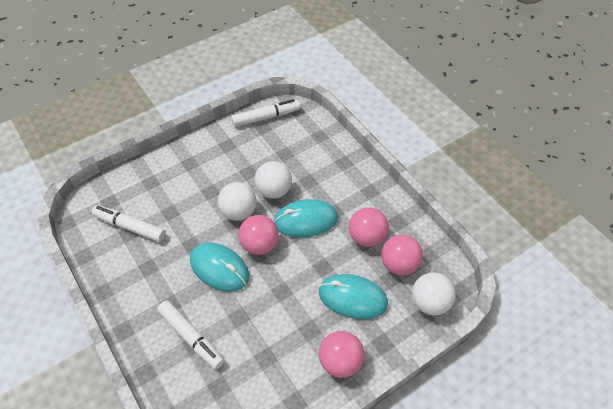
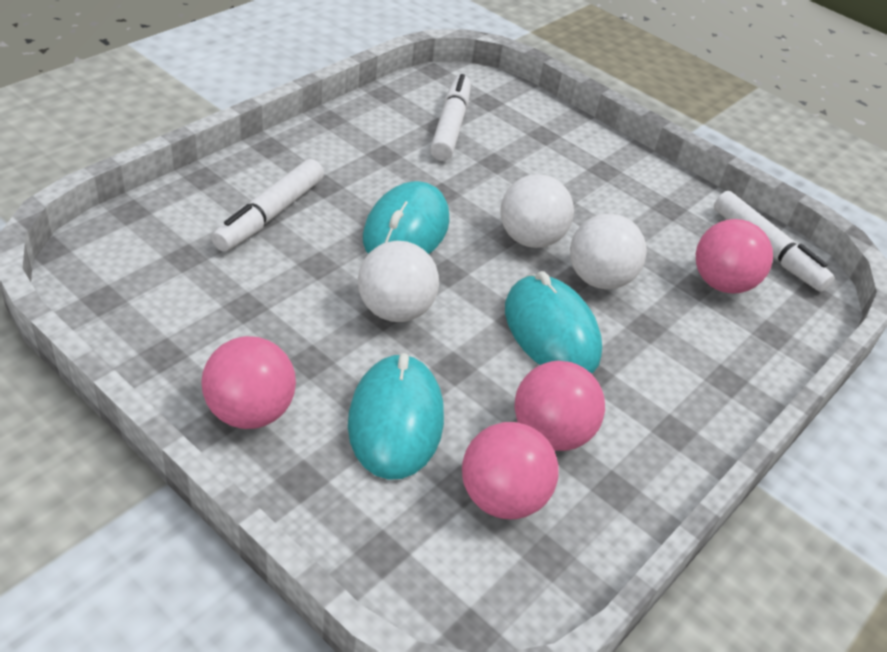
camera: 70 degrees right, 10 degrees down
(259, 245) = (471, 273): pink ball -> pink ball (721, 283)
(430, 303) = (420, 565): white ball -> white ball (395, 310)

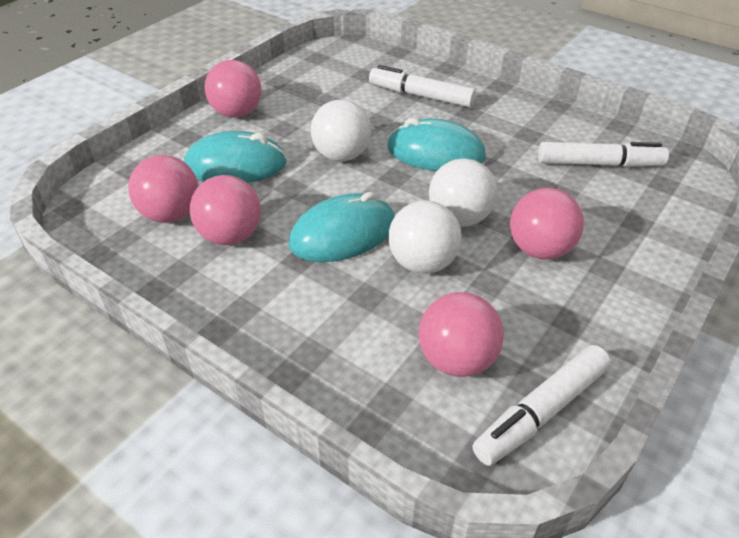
camera: 90 degrees right, 0 degrees up
(580, 199) = (539, 249): none -> pink ball

